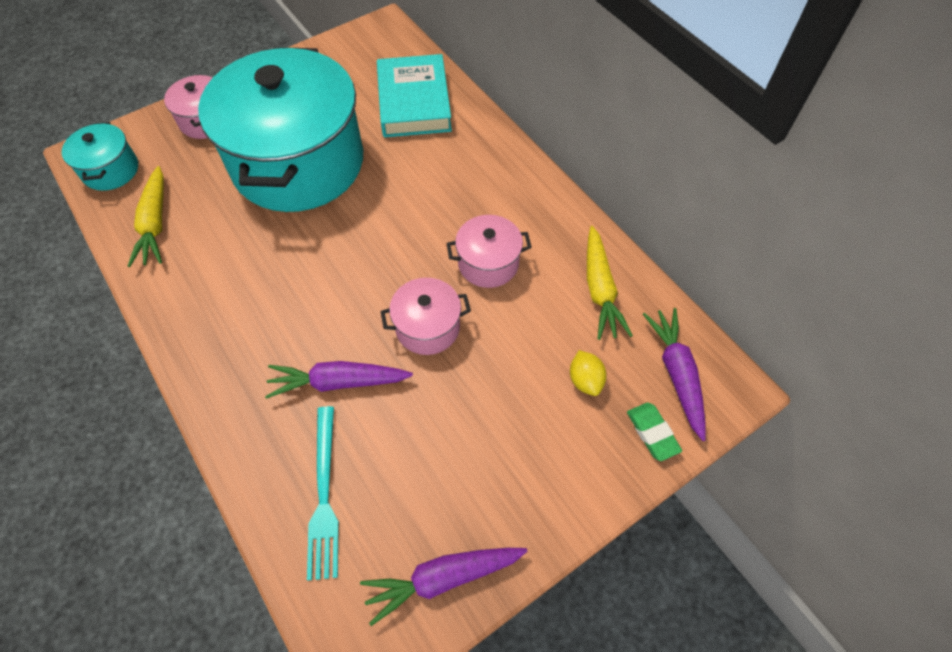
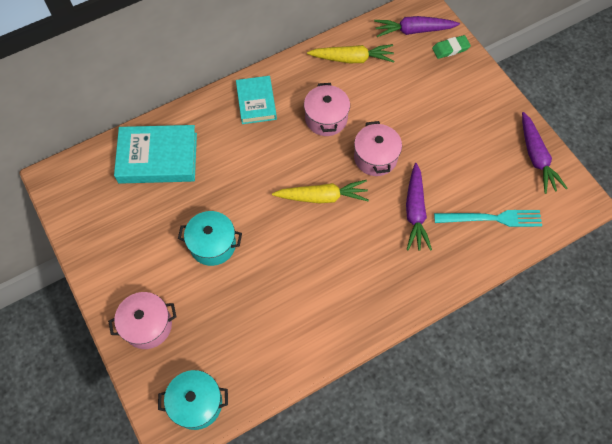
camera: 85 degrees left, 5 degrees up
(155, 224) = (265, 353): yellow carrot -> yellow carrot (322, 197)
(298, 163) = (213, 245): turquoise pot -> turquoise pot, size x0.42
(505, 184) = (256, 102): none -> turquoise book
(585, 380) = (416, 76): yellow lemon -> none

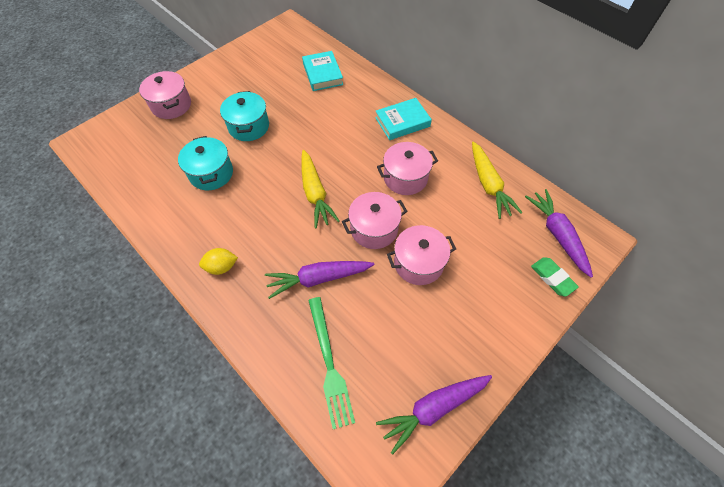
camera: 75 degrees right, 5 degrees down
(158, 158) = (323, 74): turquoise book -> turquoise book, size x0.64
(197, 403) = (106, 150): turquoise pot -> turquoise pot (211, 173)
(385, 290) = (221, 267): none -> yellow lemon
(417, 133) = (418, 263): none -> pink pot
(492, 218) = (329, 364): turquoise fork -> green fork

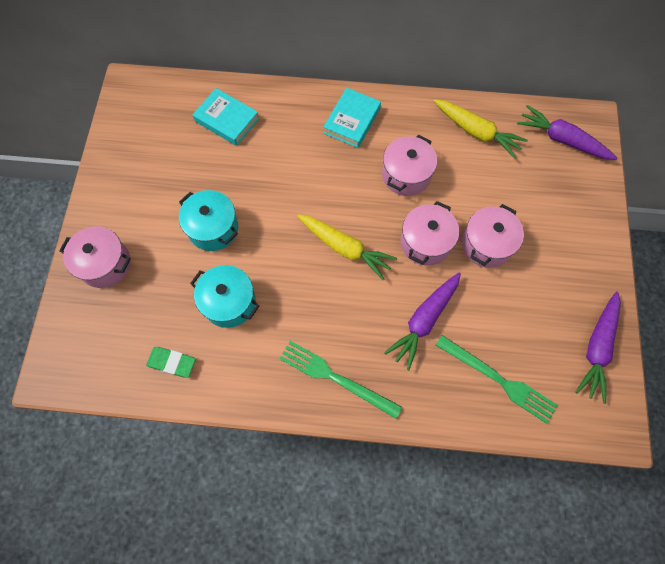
camera: 40 degrees left, 10 degrees up
(221, 267) = (335, 377): yellow lemon -> green fork
(552, 278) = (588, 180): green eraser -> green eraser (172, 362)

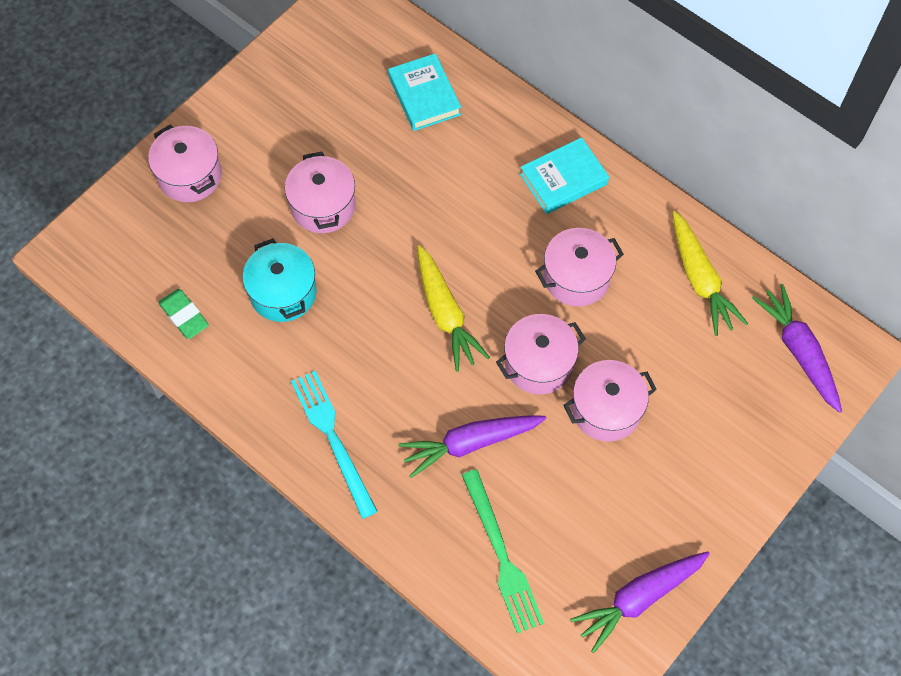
camera: 35 degrees right, 5 degrees down
(213, 228) = (323, 206): turquoise pot -> pink pot
(335, 377) = (332, 438): green fork -> turquoise fork

